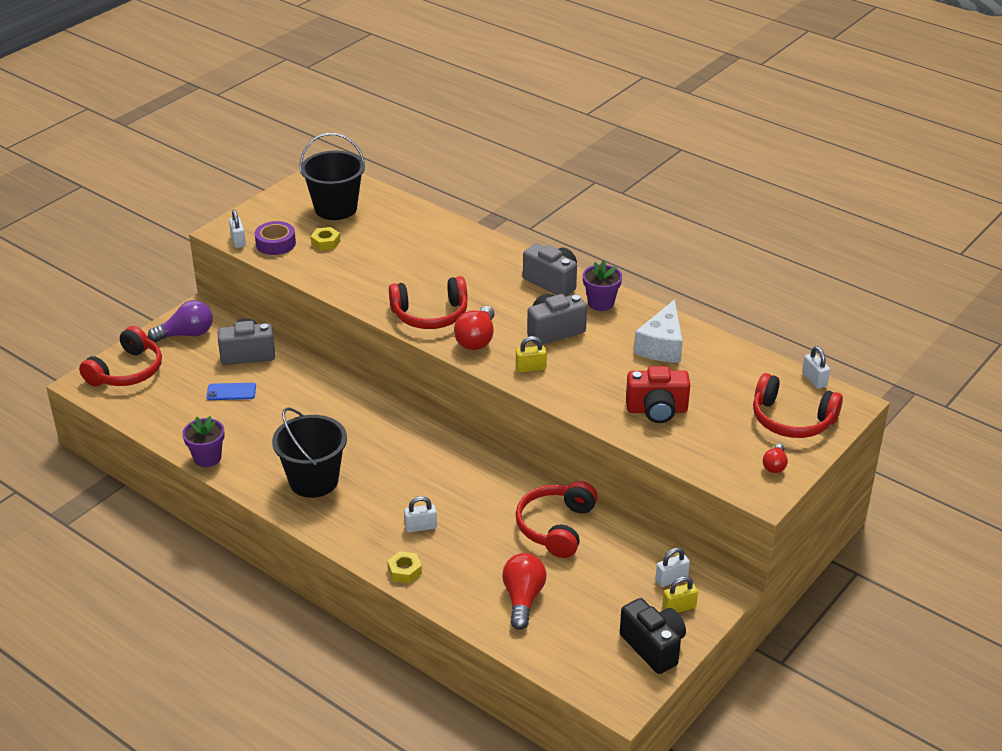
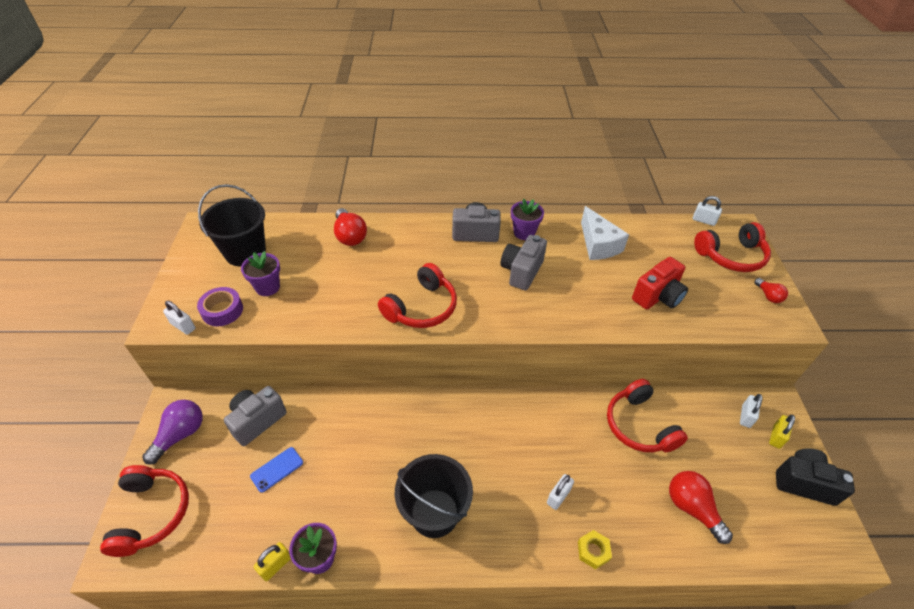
camera: 40 degrees left, 10 degrees up
(325, 242) = (267, 287): yellow nut -> purple flower pot
(476, 339) = (479, 310): red light bulb -> red light bulb (350, 236)
(531, 368) = (543, 312): yellow padlock -> yellow padlock (275, 565)

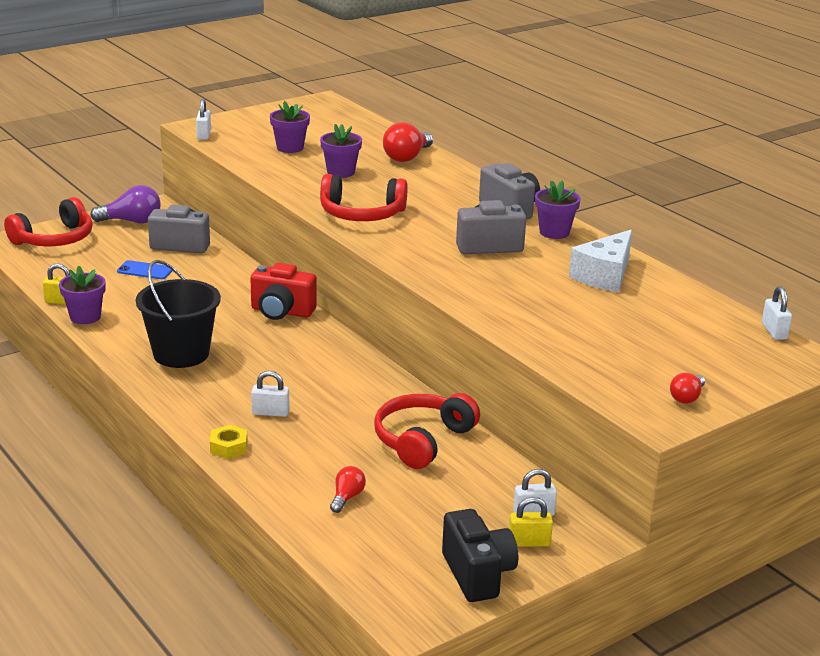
camera: 55 degrees right, 20 degrees down
(222, 311) = (239, 142): purple tape -> none
(245, 252) = (317, 126): black bucket -> none
(340, 282) = (341, 172): none -> purple flower pot
(657, 296) = (568, 327): red camera -> red camera (281, 312)
(692, 508) = (347, 498): red light bulb -> red light bulb, size x0.57
(731, 256) = (728, 361): red headphones -> none

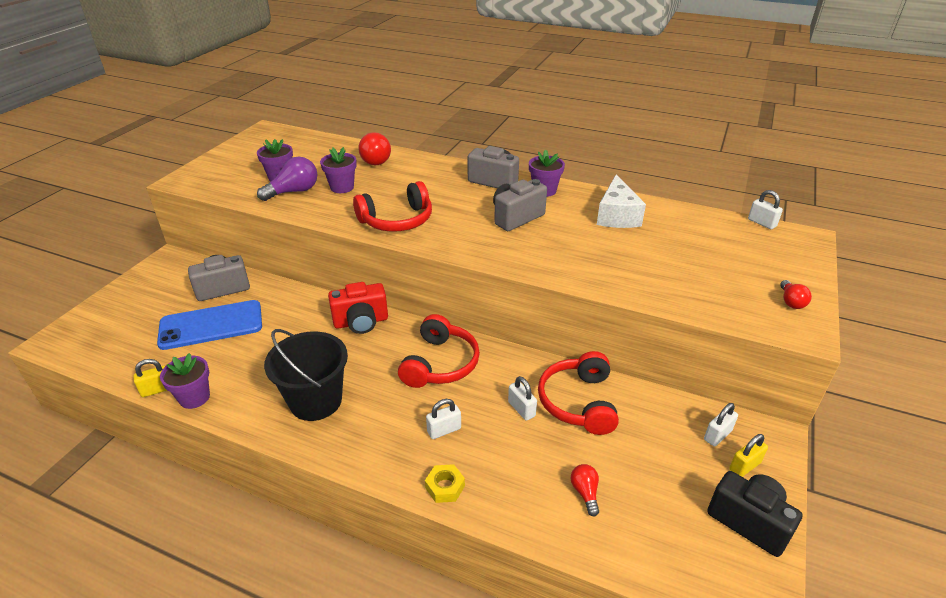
camera: 30 degrees left, 10 degrees up
(54, 239) = (99, 323): red headphones -> red headphones (440, 363)
(131, 221) = (159, 280): purple light bulb -> purple light bulb (294, 192)
(145, 270) = (211, 325): blue phone -> blue phone, size x2.05
(204, 135) = (196, 186): white padlock -> white padlock (521, 409)

